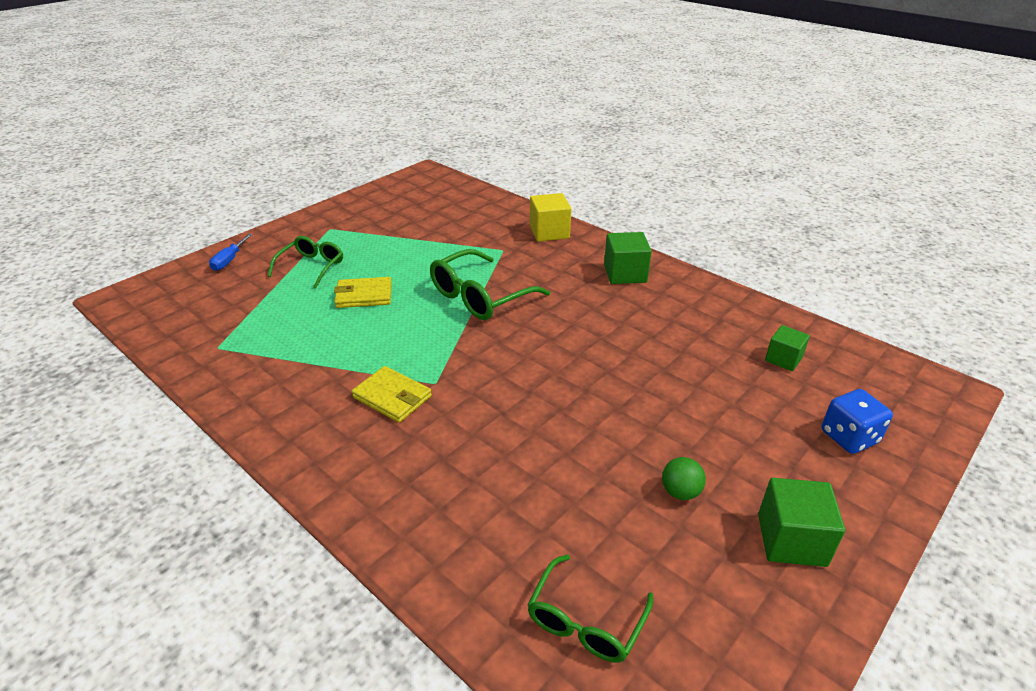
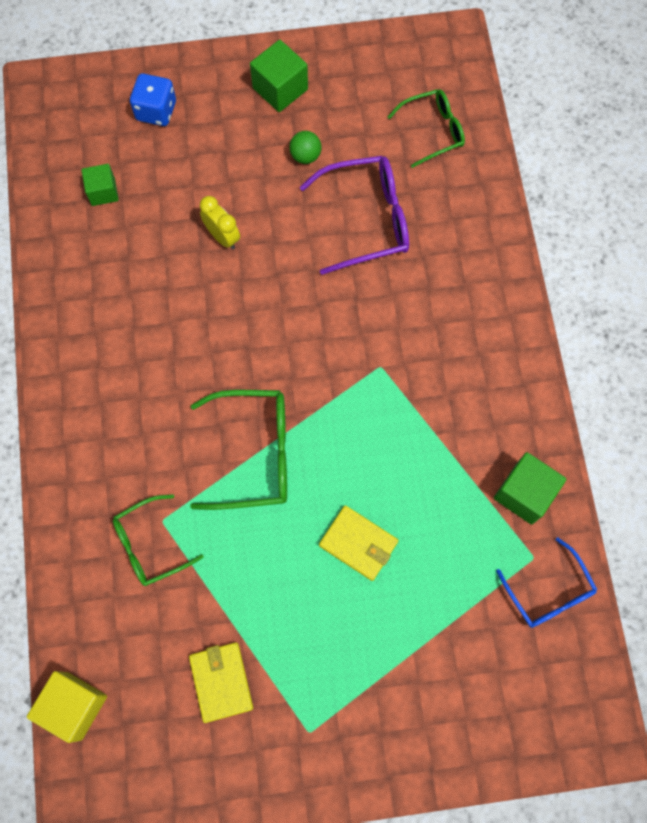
camera: 140 degrees left, 35 degrees up
(194, 337) = (549, 592): none -> blue glasses
(229, 260) = (459, 739): blue screwdriver -> none
(312, 267) = (378, 648): green glasses -> green glasses (150, 545)
(392, 397) = (423, 375): yellow wallet -> yellow wallet (221, 681)
(549, 232) = (83, 516): yellow cube -> yellow cube (74, 706)
(558, 476) = (367, 220): none -> purple glasses
(625, 274) = (92, 383): green cube -> green cube (524, 493)
(659, 387) = (222, 237): none -> yellow clock

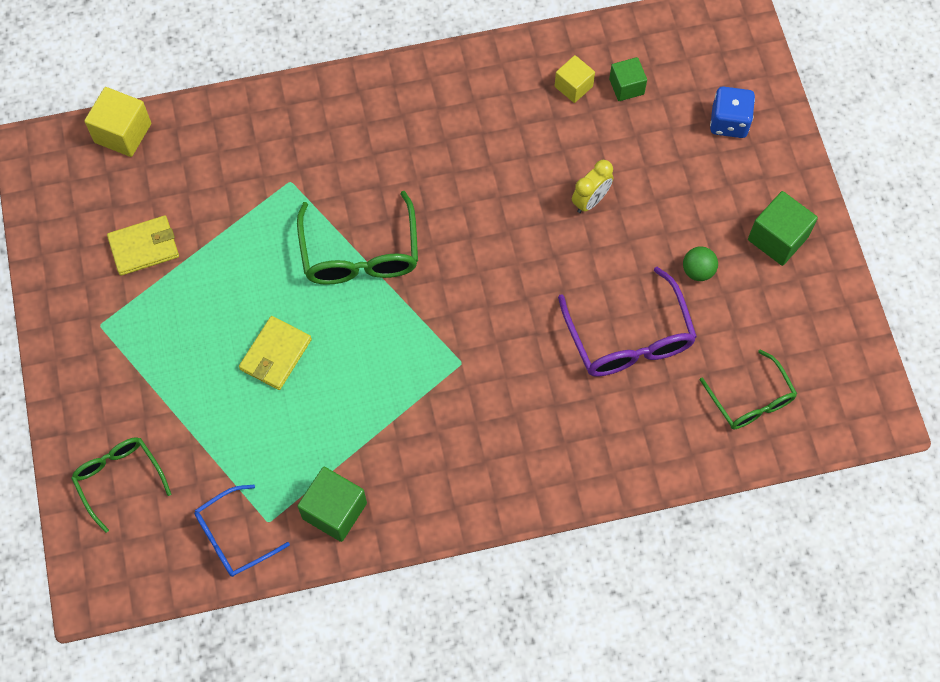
camera: 85 degrees right, 5 degrees down
(95, 238) = (573, 86): none -> yellow cube
(150, 545) = (267, 174): green glasses -> green glasses (119, 479)

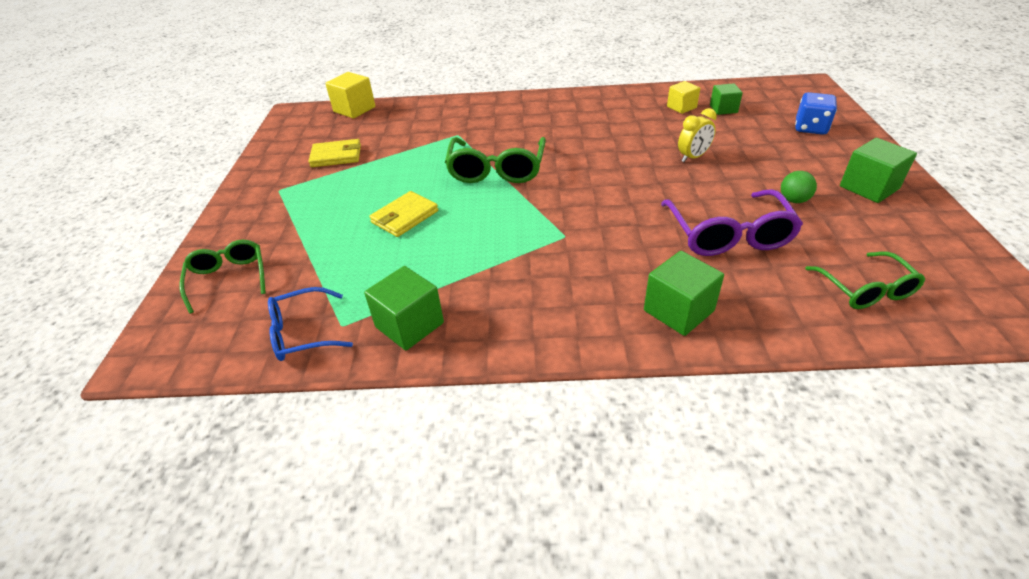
camera: 15 degrees right, 25 degrees down
(582, 453) = (678, 311): none -> green cube

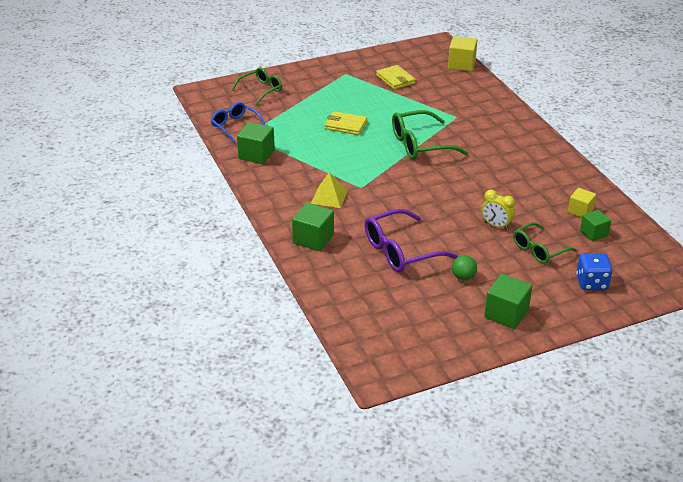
camera: 65 degrees right, 5 degrees down
(574, 270) = (329, 197): none -> yellow pyramid
(866, 290) = (372, 309): green glasses -> green glasses (539, 250)

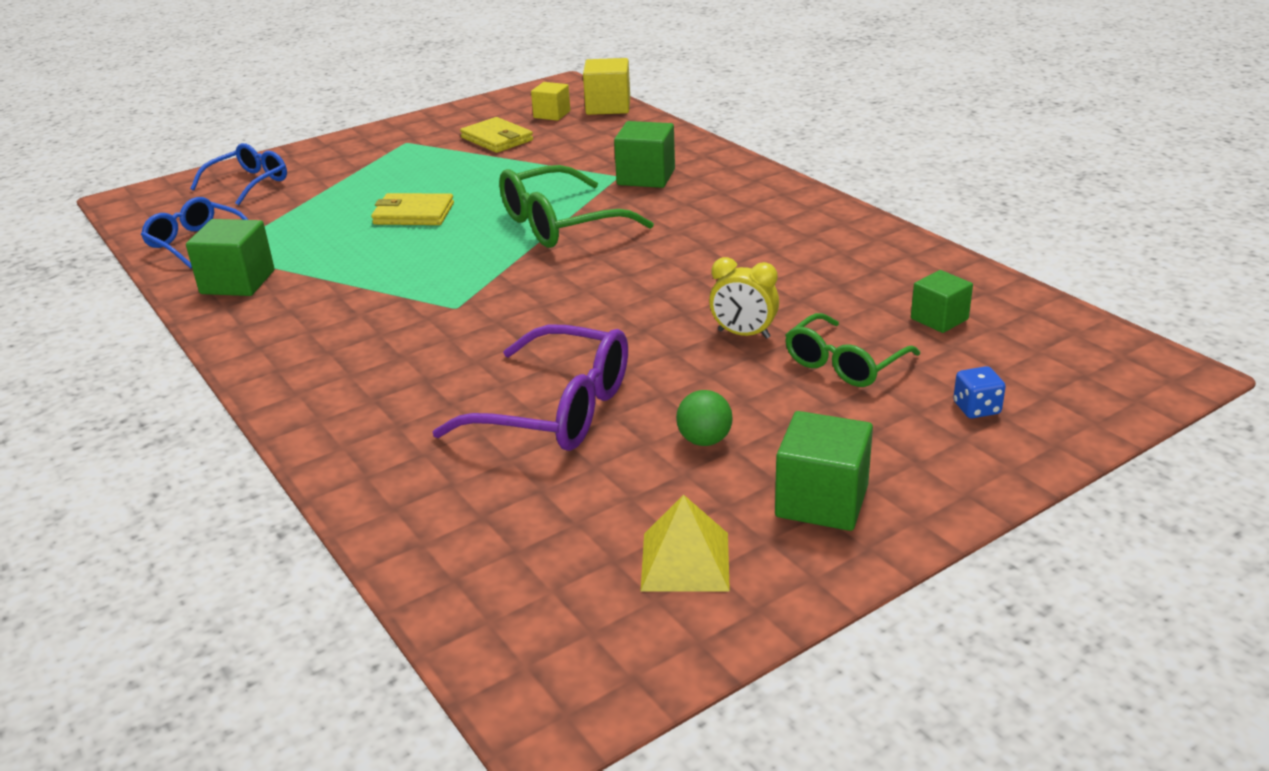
camera: 10 degrees left, 5 degrees down
(261, 90) = (249, 183): green glasses -> blue glasses
(313, 239) = (363, 416): green cube -> green cube (646, 177)
(329, 197) = (391, 333): yellow pyramid -> yellow pyramid (685, 561)
(400, 251) = (557, 410): purple glasses -> purple glasses turned 120 degrees counterclockwise
(580, 211) = (897, 286): yellow cube -> yellow cube (552, 114)
(591, 283) = (976, 408): blue dice -> blue dice, size x0.61

